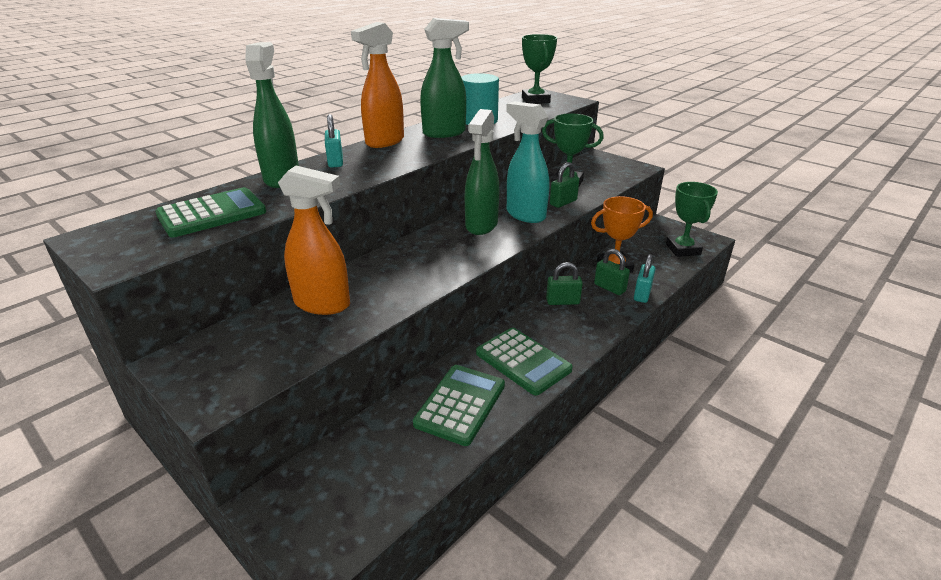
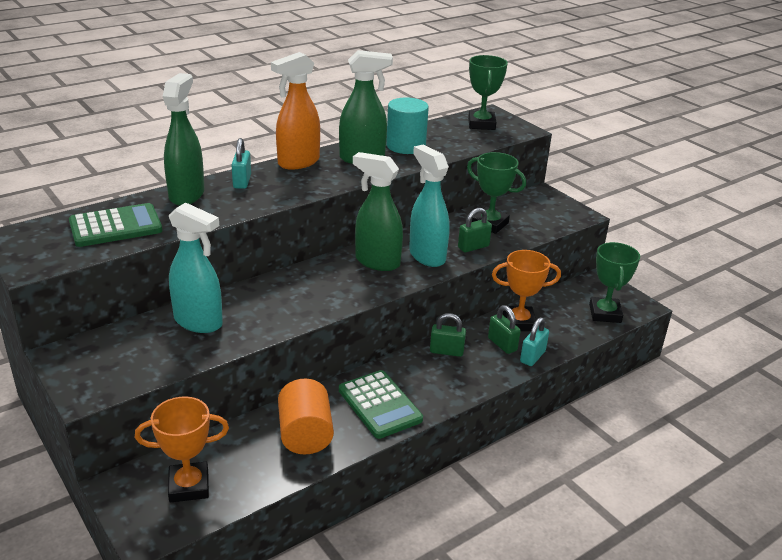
camera: 10 degrees right, 0 degrees up
(323, 304) = (199, 322): orange spray bottle -> turquoise spray bottle
(352, 486) = (189, 486): none -> orange trophy
(460, 404) = (305, 434): green calculator -> orange cylinder
(481, 225) = (377, 262): green spray bottle -> green spray bottle turned 90 degrees clockwise

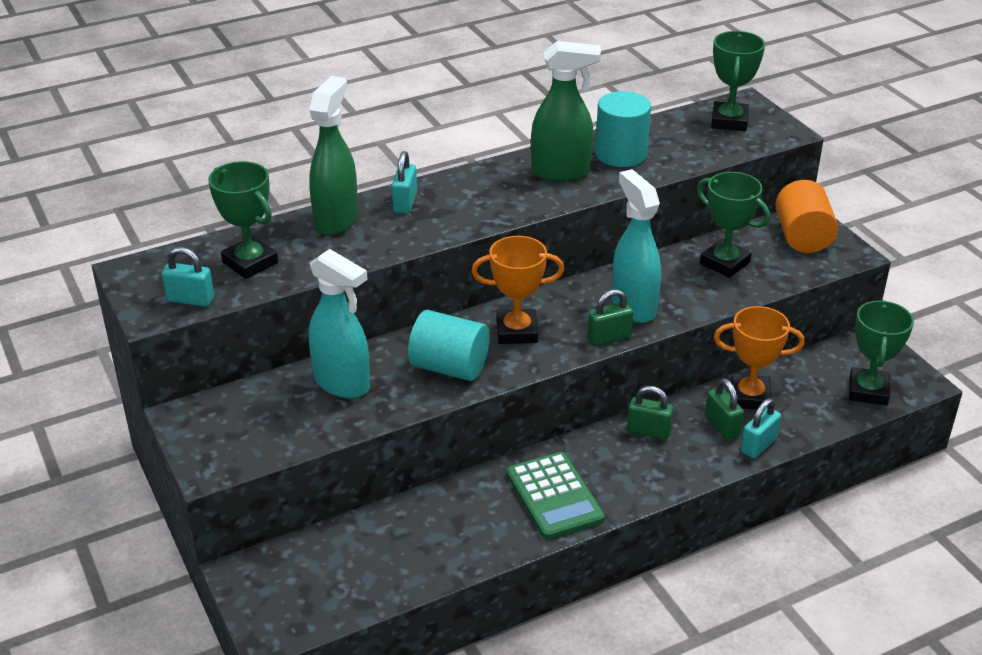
camera: 10 degrees right, 5 degrees up
(64, 255) = (190, 300): none -> turquoise padlock
(115, 226) = (250, 263): green calculator -> green trophy
(189, 486) = (321, 579): orange trophy -> orange trophy (517, 331)
(287, 305) = (449, 367): none -> turquoise cylinder
(298, 162) = (478, 176): orange spray bottle -> none
(305, 434) = (460, 527): orange cylinder -> orange cylinder (802, 237)
(377, 262) = (568, 312): green spray bottle -> none
(473, 247) = (696, 296): green padlock -> green padlock (609, 338)

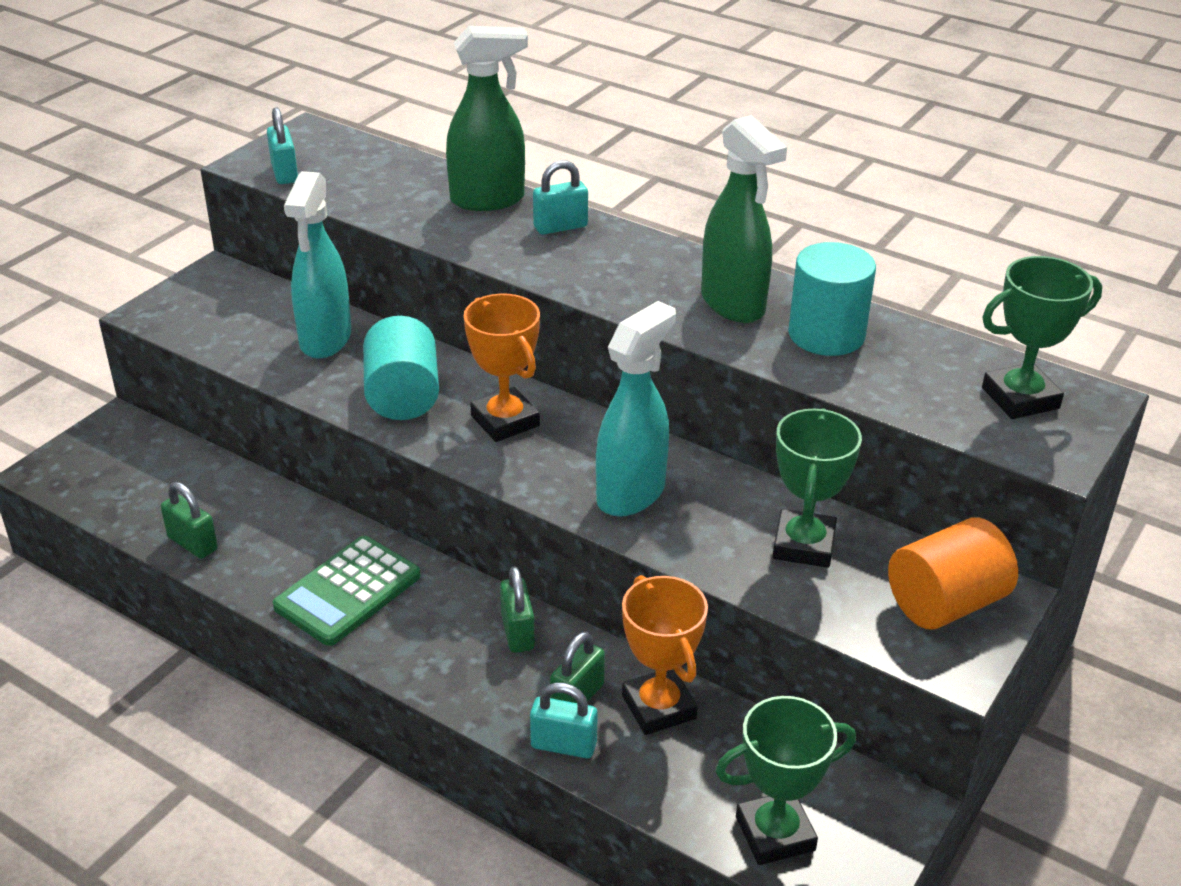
camera: 60 degrees right, 0 degrees up
(250, 263) = (370, 181): green trophy -> none
(609, 338) = (550, 493): green padlock -> green padlock (192, 543)

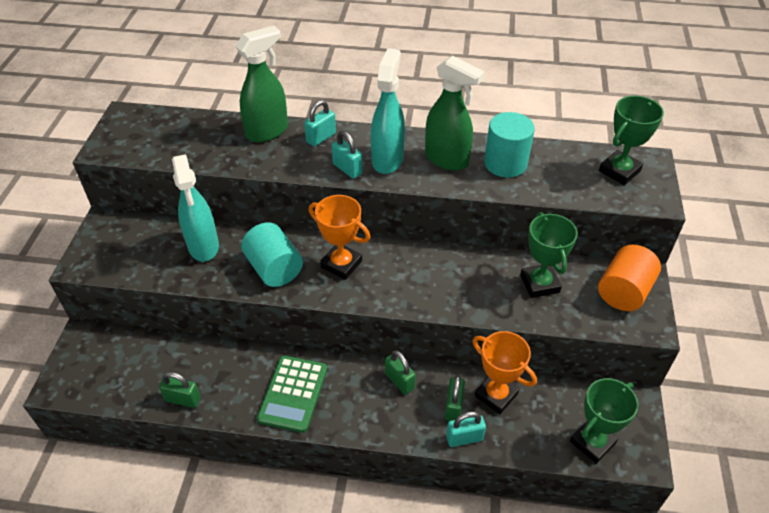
camera: 25 degrees left, 10 degrees up
(284, 173) = (130, 149): turquoise padlock -> turquoise padlock (347, 169)
(631, 493) = (437, 285): turquoise spray bottle -> turquoise spray bottle (387, 159)

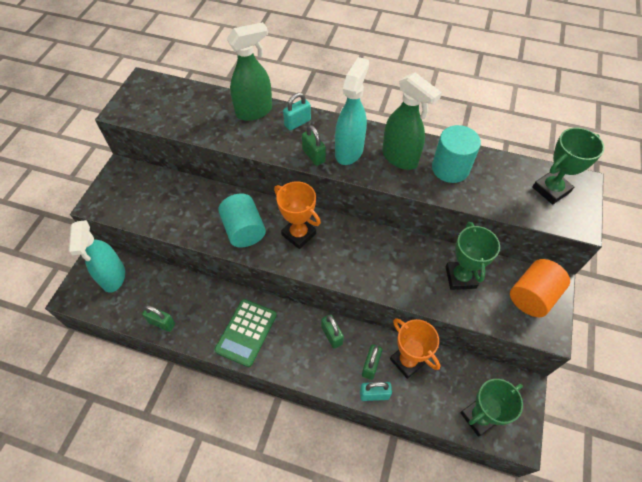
camera: 10 degrees right, 10 degrees up
(203, 246) = (192, 202): turquoise spray bottle -> turquoise spray bottle (113, 277)
(347, 169) = (313, 155): turquoise padlock -> green padlock

